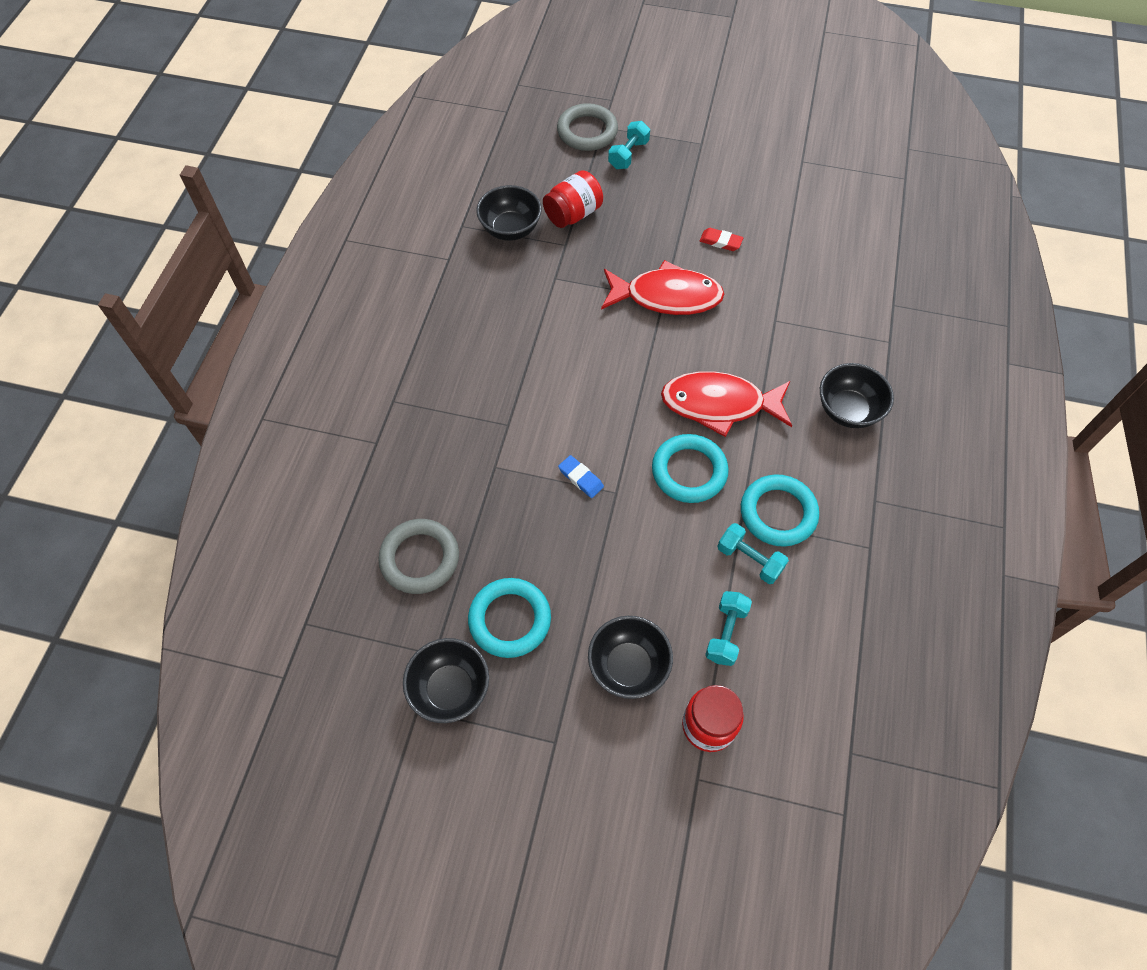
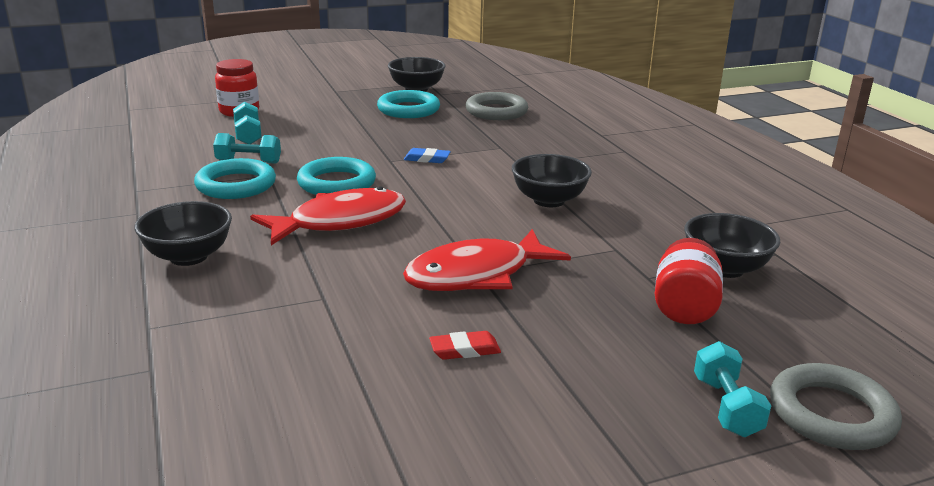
camera: 145 degrees right, 35 degrees down
(628, 666) = (311, 114): black bowl -> black bowl (549, 200)

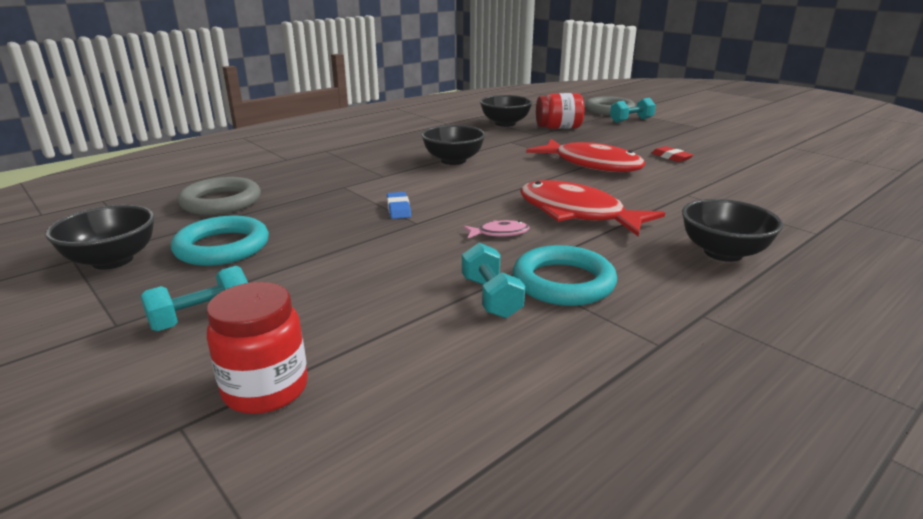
camera: 110 degrees left, 0 degrees up
(248, 136) = (393, 332): turquoise dumbbell -> turquoise dumbbell (201, 317)
(336, 183) = (499, 233): turquoise ring -> pink fish

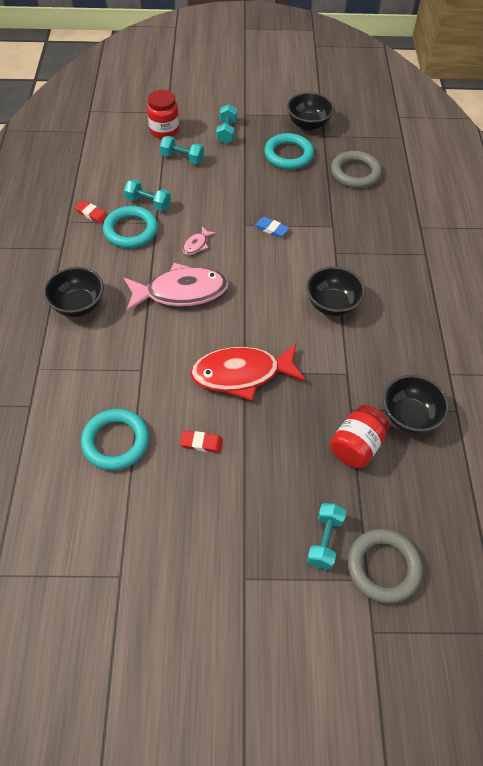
camera: 130 degrees right, 30 degrees up
(336, 323) = (182, 158): none -> turquoise dumbbell
(576, 213) = (181, 292): red fish -> pink fish
(602, 331) = (92, 214): none -> red eraser
(751, 177) = (116, 442): none -> turquoise ring

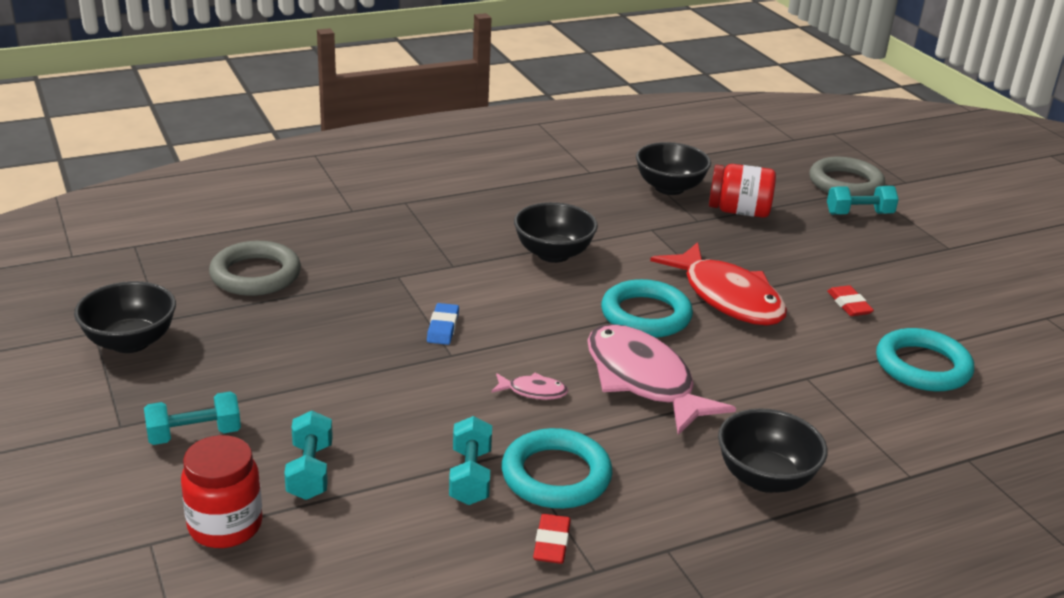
camera: 115 degrees left, 25 degrees down
(288, 155) = (237, 347): turquoise ring -> turquoise ring (646, 315)

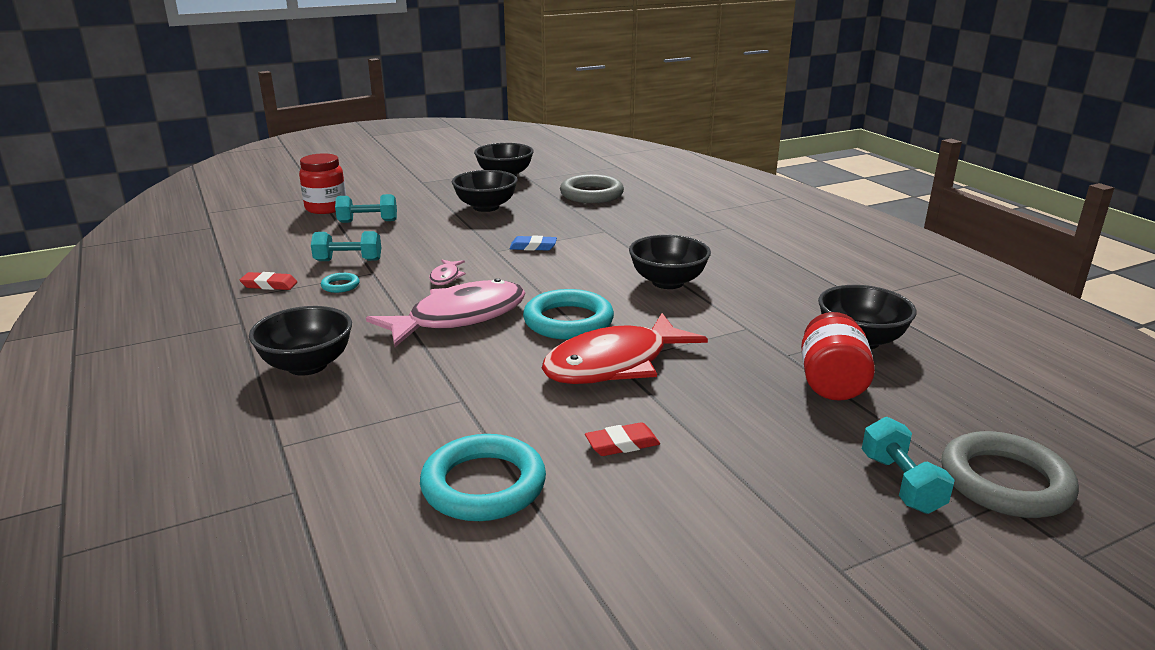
camera: 90 degrees right, 5 degrees down
(194, 435) = (410, 196): turquoise dumbbell -> none
(279, 361) = (486, 207): none -> black bowl
(556, 475) = (340, 285): turquoise ring -> turquoise ring, size x0.45

